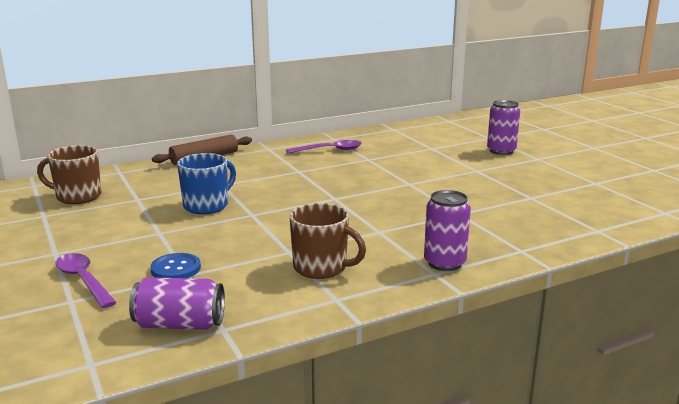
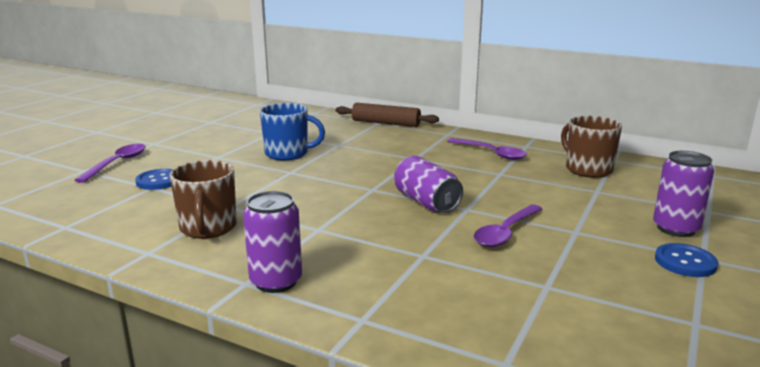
camera: 55 degrees right, 0 degrees up
(77, 196) = (253, 118): brown mug -> brown mug (587, 169)
(180, 324) = (65, 211): purple can -> purple can (426, 202)
(456, 185) = (505, 232): none -> purple spoon
(538, 163) = (685, 262): none -> blue button

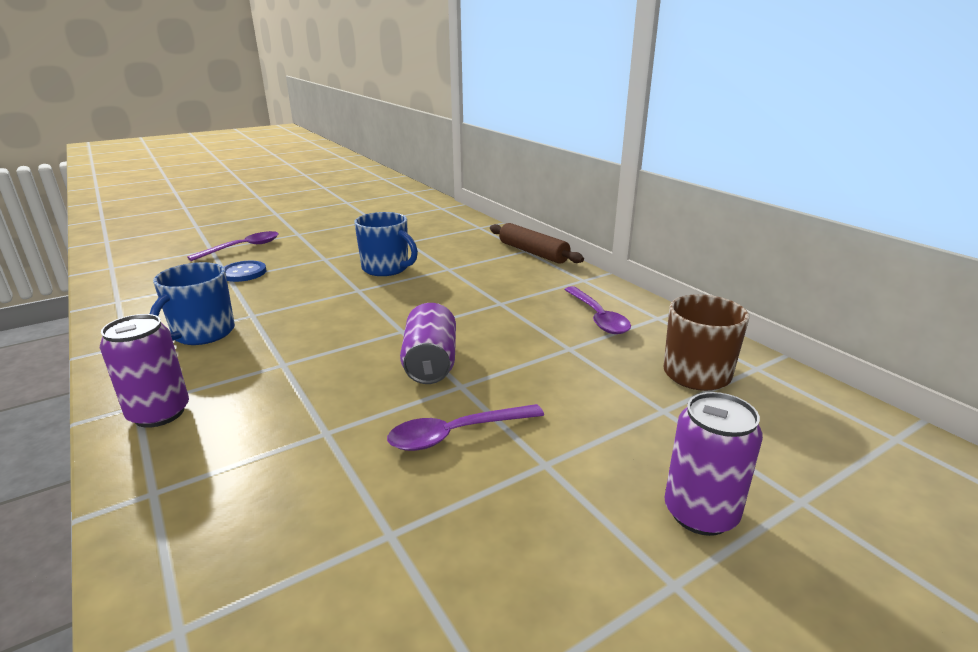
camera: 30 degrees right, 5 degrees up
(208, 228) = (202, 333): brown mug -> blue mug
(685, 262) = (634, 579): blue button -> none

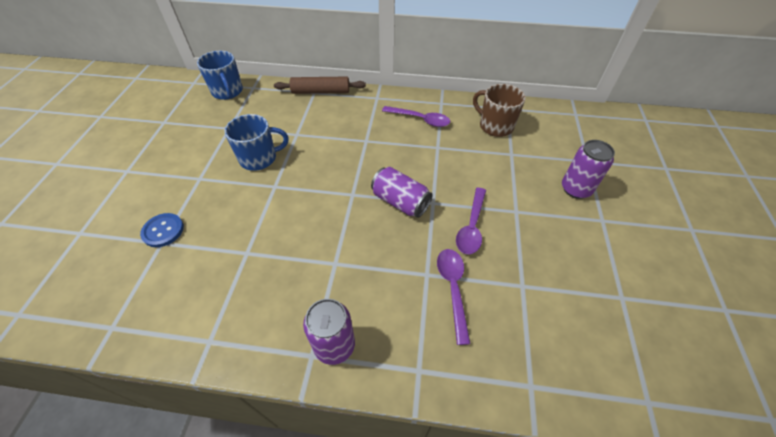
camera: 50 degrees left, 25 degrees up
(202, 333) = (244, 289): blue mug -> blue mug (227, 92)
(242, 248) = (107, 213): purple spoon -> purple spoon (453, 289)

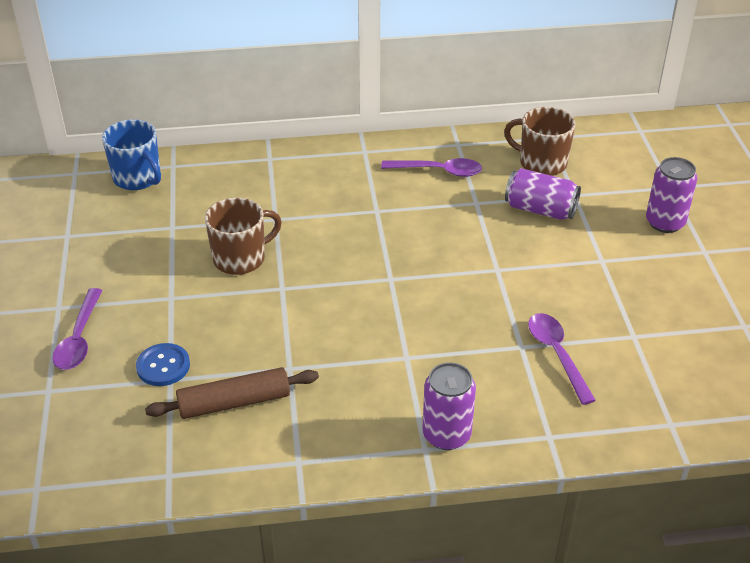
camera: 15 degrees left, 10 degrees down
(259, 158) = (240, 258): blue mug -> brown mug
(321, 91) = (279, 156): brown rolling pin -> brown rolling pin (234, 402)
(400, 202) = (456, 276): purple can -> purple can (540, 209)
(471, 227) = (554, 287): purple spoon -> purple spoon (79, 338)

